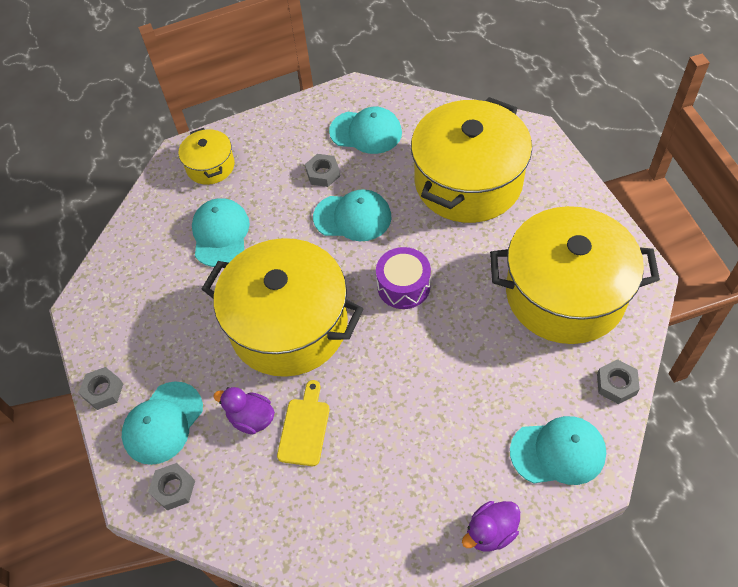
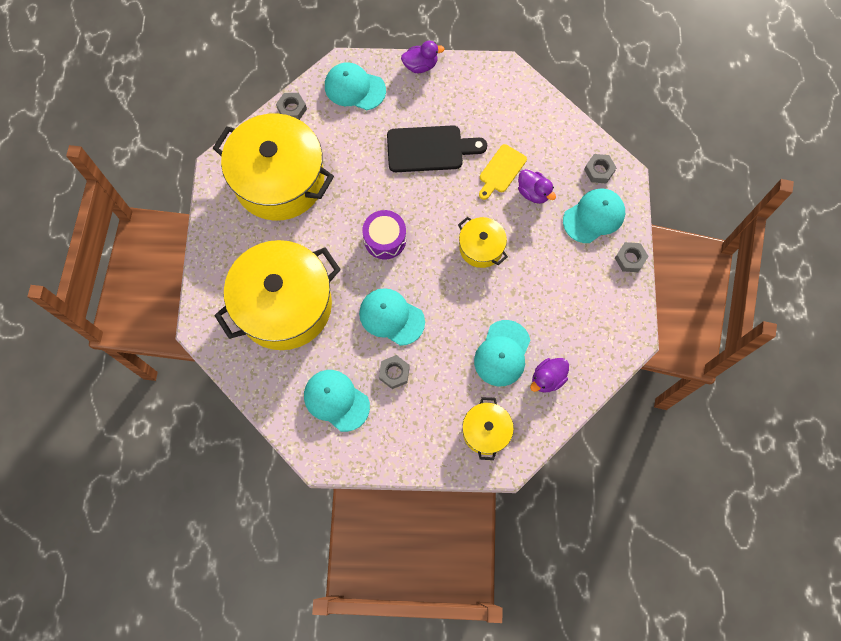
camera: 160 degrees left, 15 degrees up
(164, 232) = (547, 379): none -> purple duck
(289, 325) = (481, 247): yellow pot -> yellow pot, size x0.47
(410, 414) = (429, 149): none -> black cutting board

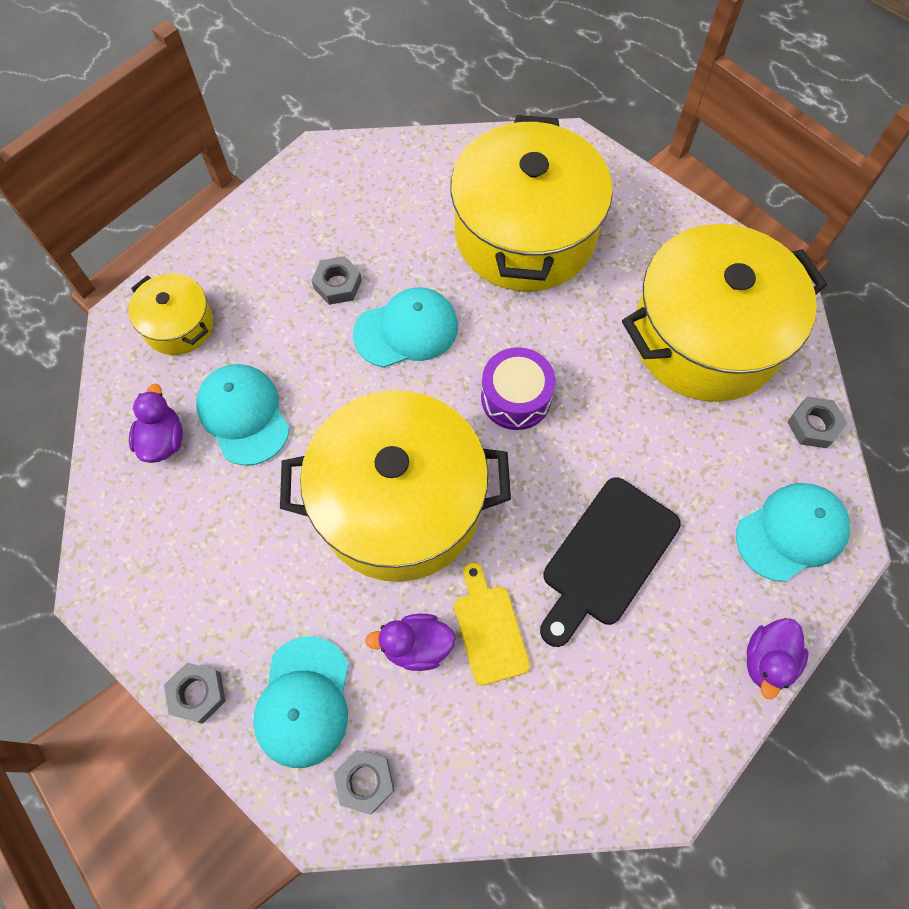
camera: 130 degrees right, 5 degrees down
(336, 400) = (364, 209): turquoise cap -> none
(481, 247) = (399, 504): yellow pot -> yellow pot, size x2.11

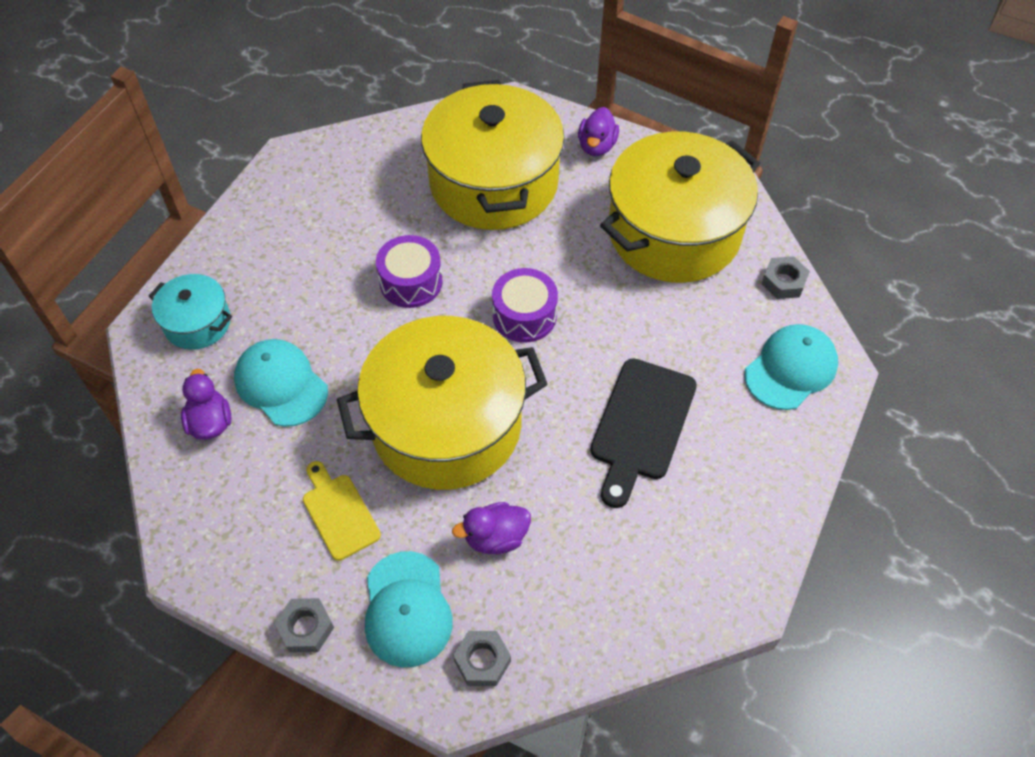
camera: 15 degrees left, 10 degrees down
(178, 325) = (197, 323): yellow pot -> turquoise pot
(337, 285) = (337, 258): grey nut -> none
(406, 330) = (411, 282): turquoise cap -> purple drum
(489, 629) = (556, 508): yellow cutting board -> yellow cutting board (339, 513)
(767, 660) = (801, 474): purple duck -> purple duck (596, 146)

